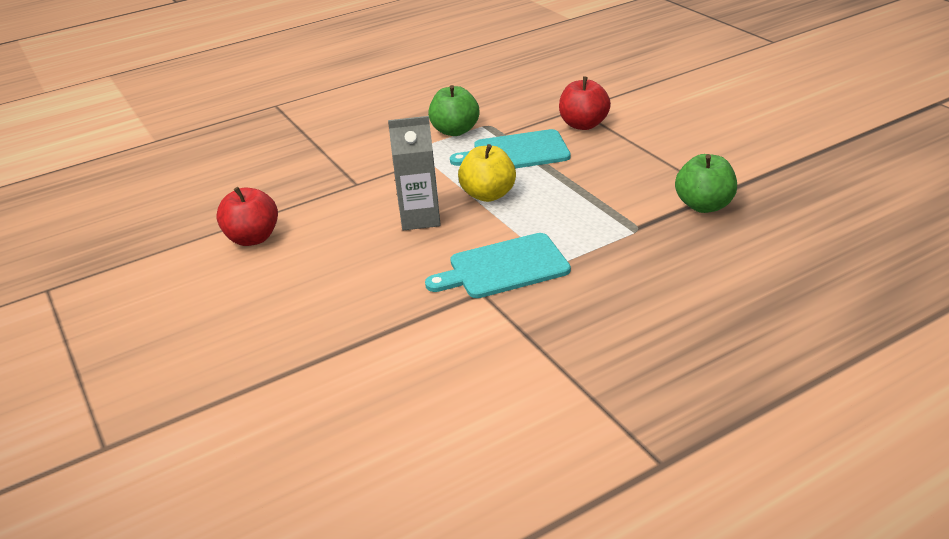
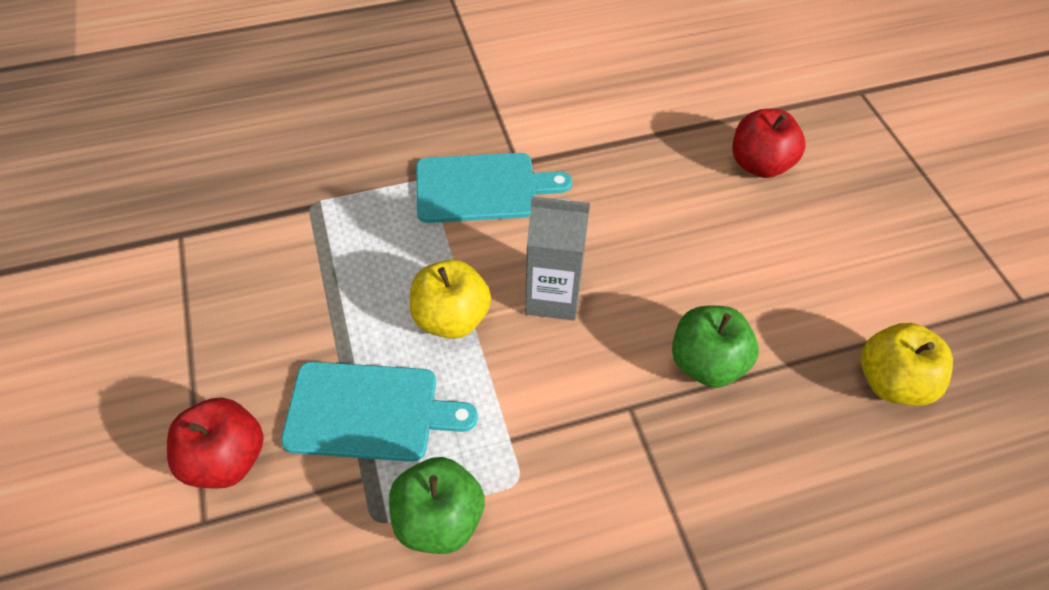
camera: 170 degrees left, 20 degrees up
(176, 226) = (892, 382): none -> yellow apple
(253, 238) = (775, 322): red apple -> red apple (759, 164)
(704, 206) = (214, 218): green apple -> green apple (706, 363)

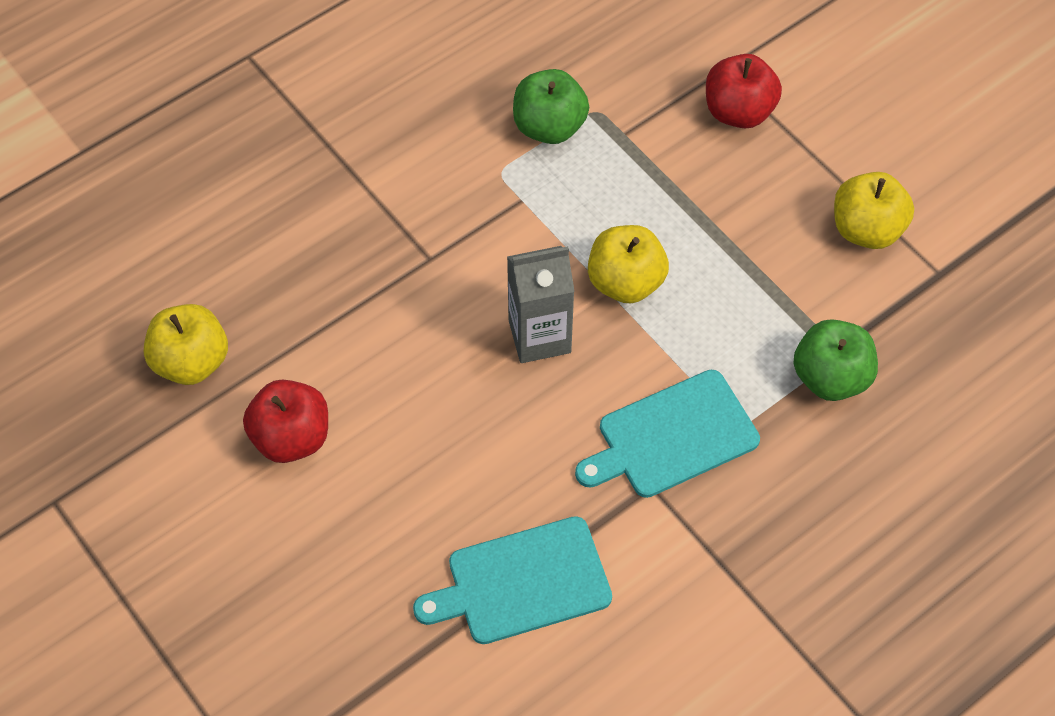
camera: 160 degrees right, 5 degrees up
(206, 291) = (866, 229): none -> yellow apple
(368, 411) = (650, 181): turquoise cutting board -> turquoise cutting board (522, 582)
(706, 363) = (370, 321): green apple -> green apple (830, 377)
(759, 164) = (364, 589): red apple -> red apple (291, 437)

